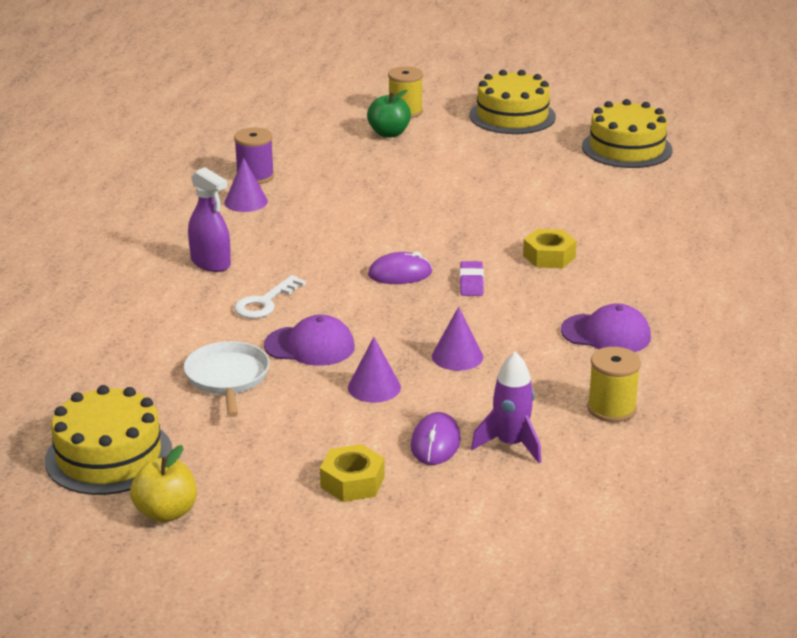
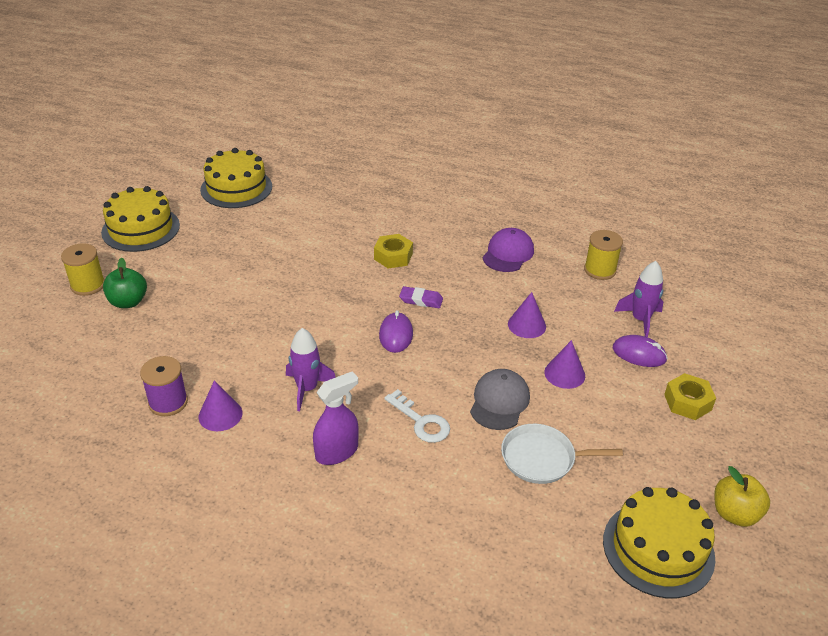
camera: 80 degrees left, 10 degrees up
(294, 237) = (307, 389): none -> purple rocket
(310, 346) = (499, 402): purple cap -> grey cap

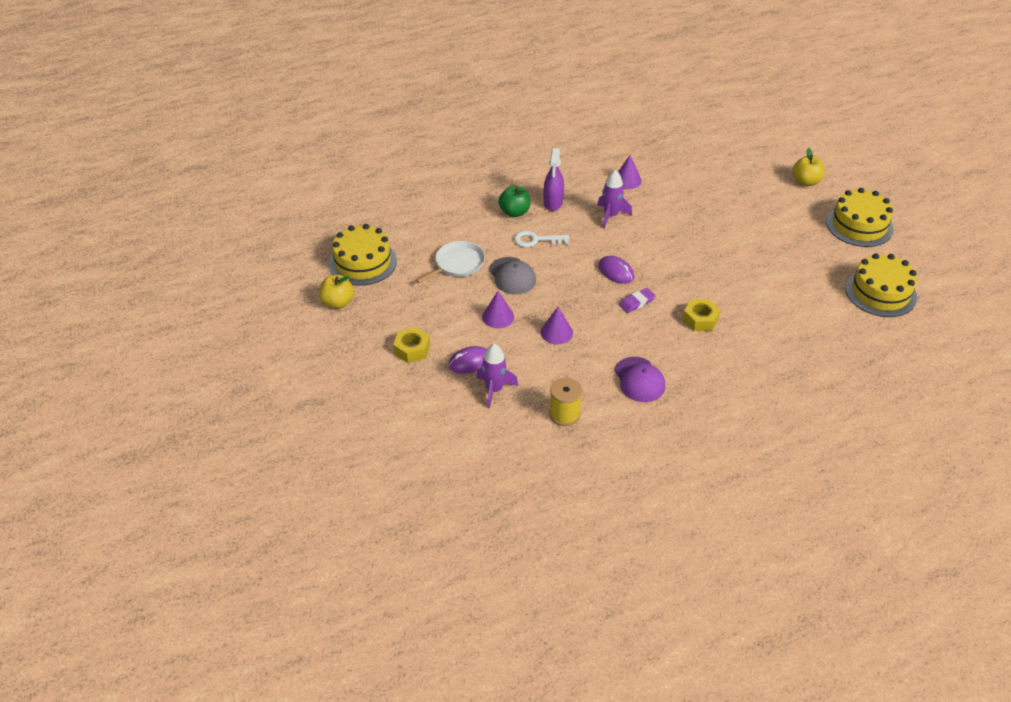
camera: 135 degrees right, 5 degrees up
(88, 285) = (806, 181): yellow spool -> yellow apple
(128, 302) = (770, 189): green apple -> green apple (514, 212)
(168, 402) = (657, 169): purple spool -> none

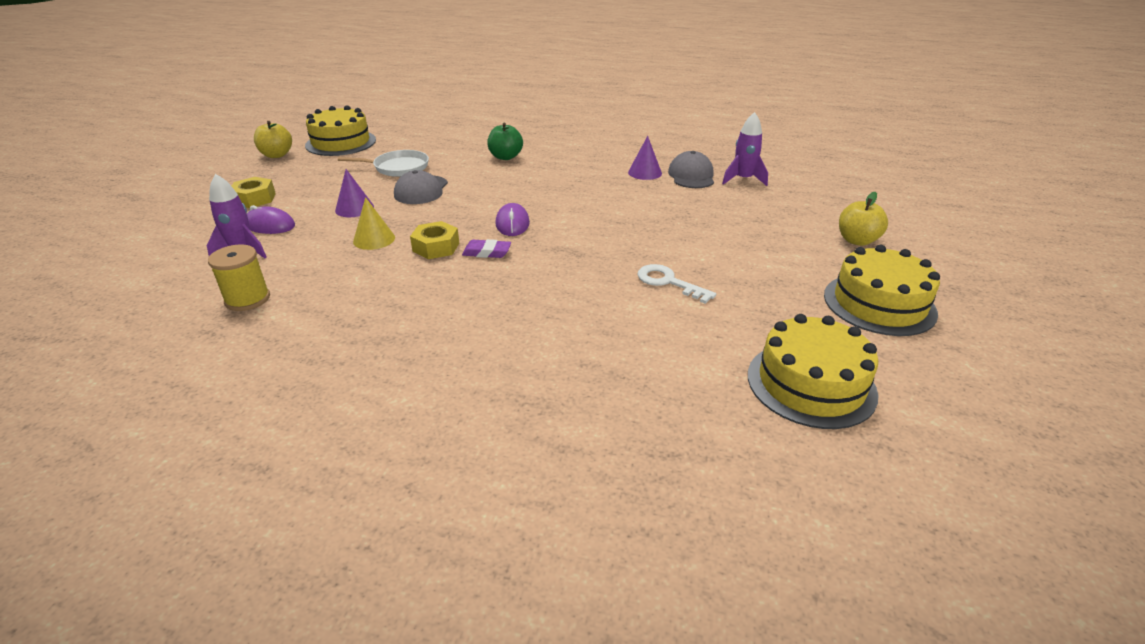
camera: 40 degrees right, 10 degrees down
(536, 240) = (487, 178): white key -> white key (668, 282)
(553, 202) = (549, 162): purple spray bottle -> none
(556, 332) = (374, 239): purple cone -> yellow cone
(611, 216) = (584, 188): purple rocket -> purple rocket (743, 179)
(639, 380) = (364, 311): purple cap -> none
(658, 168) = (691, 176): none -> grey cap
(700, 319) = (523, 295): yellow nut -> yellow nut (436, 247)

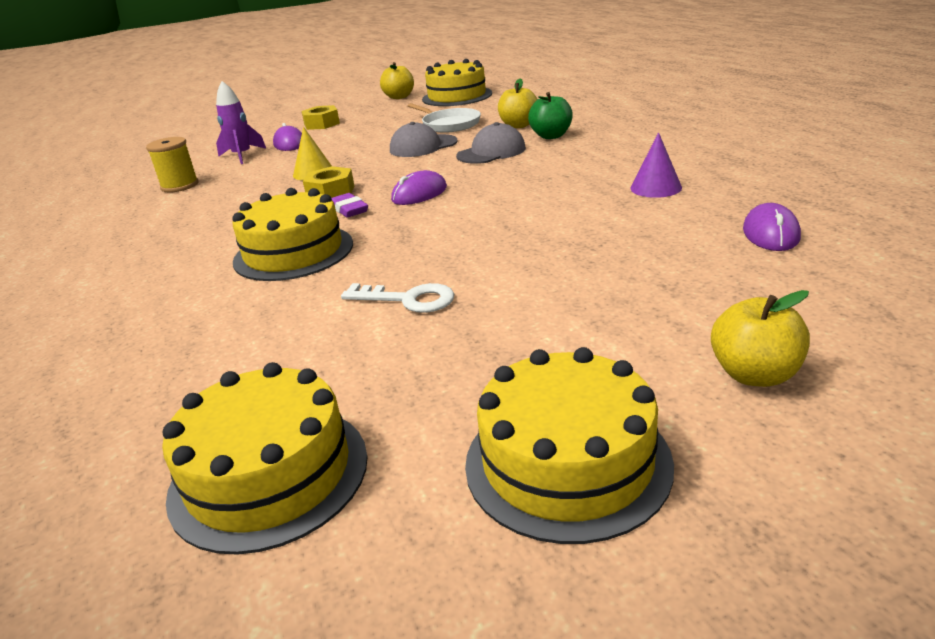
camera: 55 degrees right, 5 degrees down
(354, 208) = (354, 147): purple cone -> none
(461, 155) = (518, 125): none -> yellow apple
(525, 294) = (293, 252): none -> yellow cake
(668, 282) = (408, 299): white key -> white key turned 105 degrees clockwise
(691, 176) = (707, 207): grey cap -> grey cap (491, 152)
(743, 179) = (770, 234): purple rocket -> purple mouse

